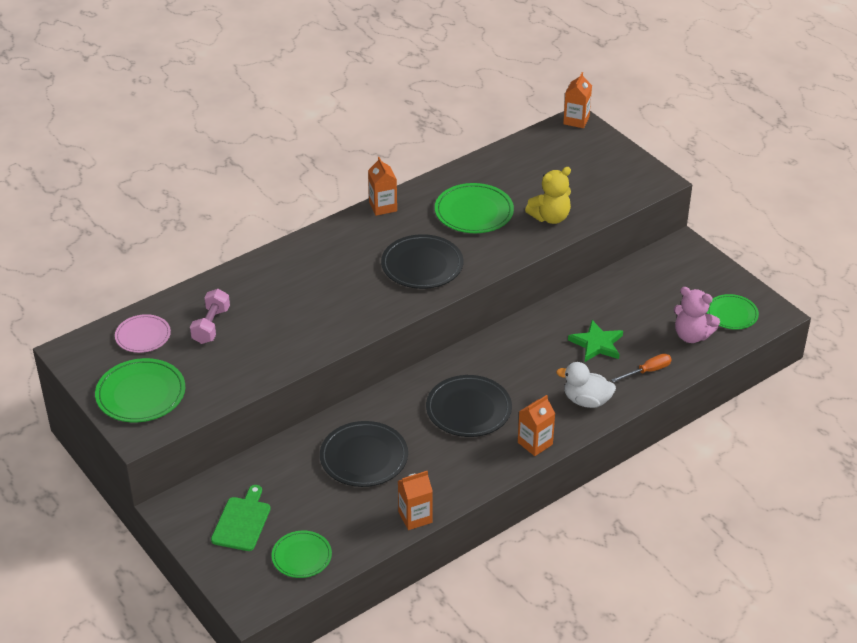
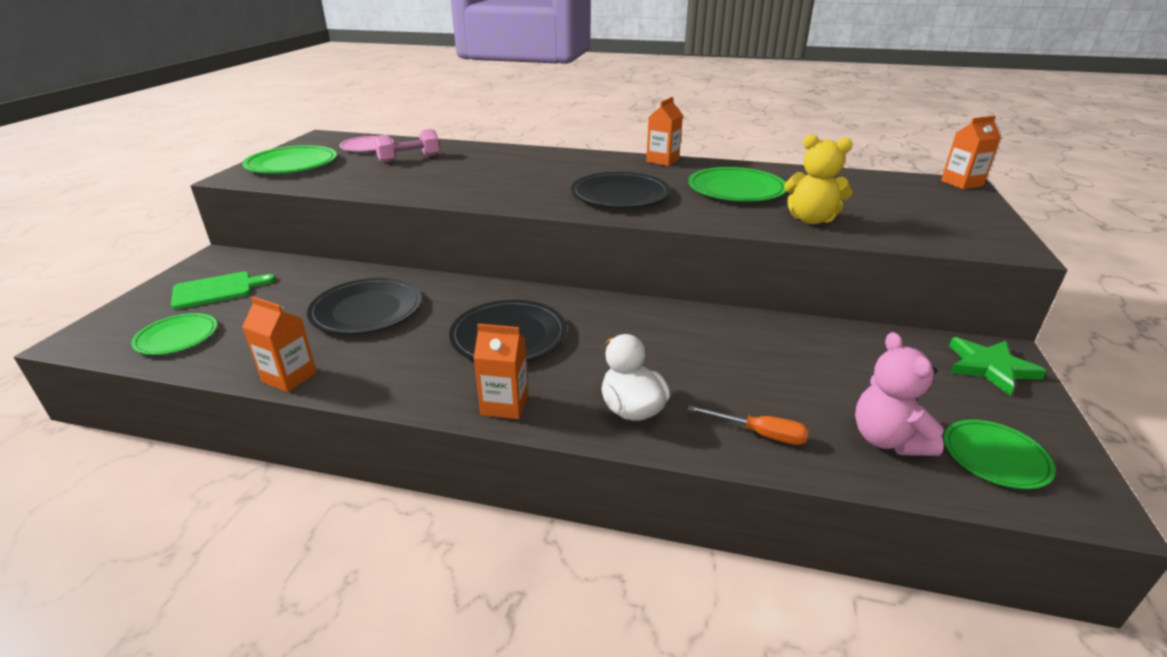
camera: 50 degrees right, 10 degrees down
(597, 344) = (737, 370): green star -> green star (989, 368)

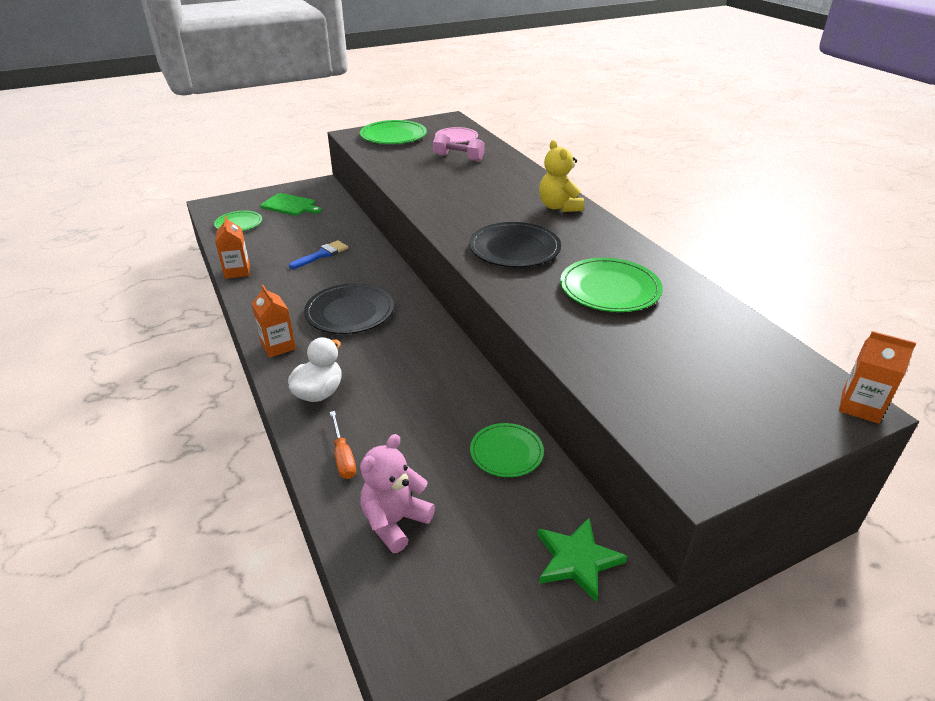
camera: 50 degrees right, 5 degrees up
(366, 310) = (322, 254): black plate -> blue brush
(662, 160) = (619, 236): orange carton -> none
(811, 220) = (596, 344): yellow teddy bear -> yellow teddy bear (559, 207)
(995, 456) = (428, 590): green plate -> green plate (506, 452)

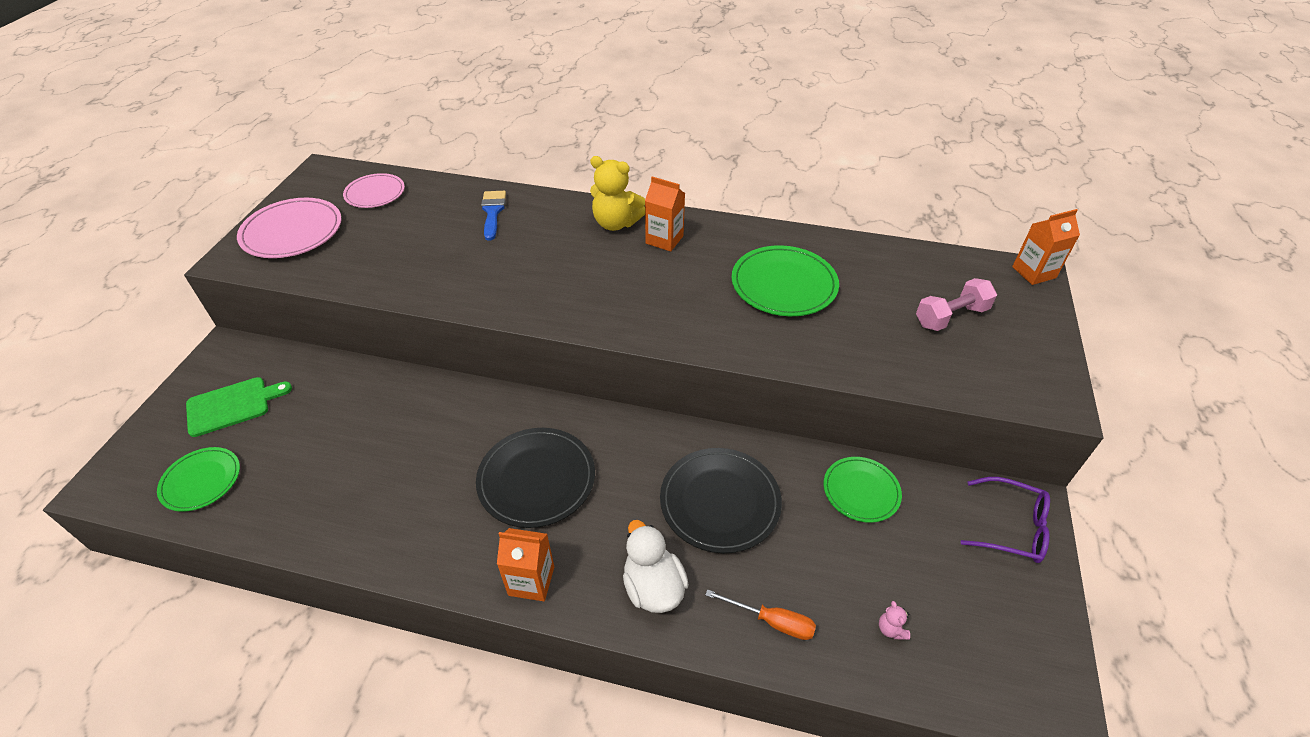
camera: 50 degrees left, 10 degrees up
(237, 271) = (320, 541): orange carton -> orange carton (664, 239)
(322, 254) = (390, 438): blue brush -> blue brush (493, 212)
(393, 136) = (292, 232): green plate -> pink plate
(395, 522) = (891, 629): pink teddy bear -> pink teddy bear, size x0.42
(458, 157) = (423, 220): pink dumbbell -> pink dumbbell (951, 316)
(514, 248) = (655, 296): black plate -> black plate (720, 502)
(577, 560) = (1011, 527): green star -> purple glasses

